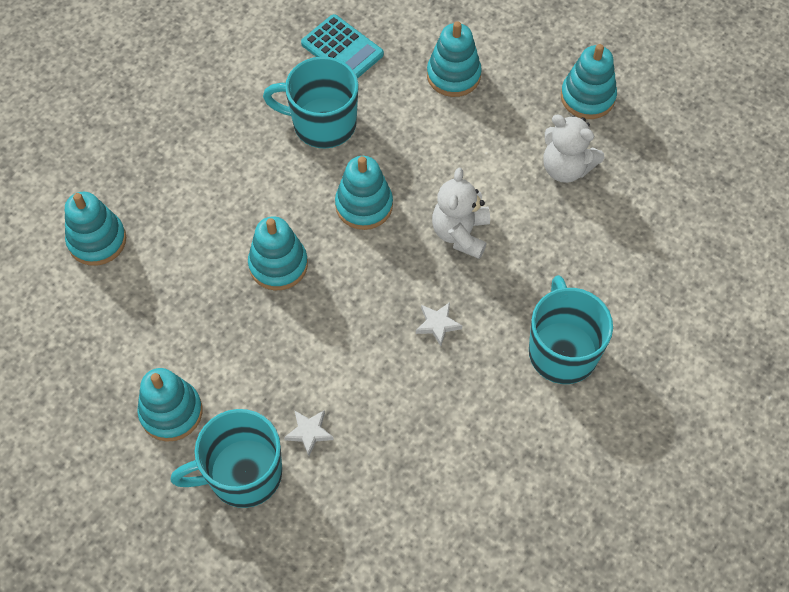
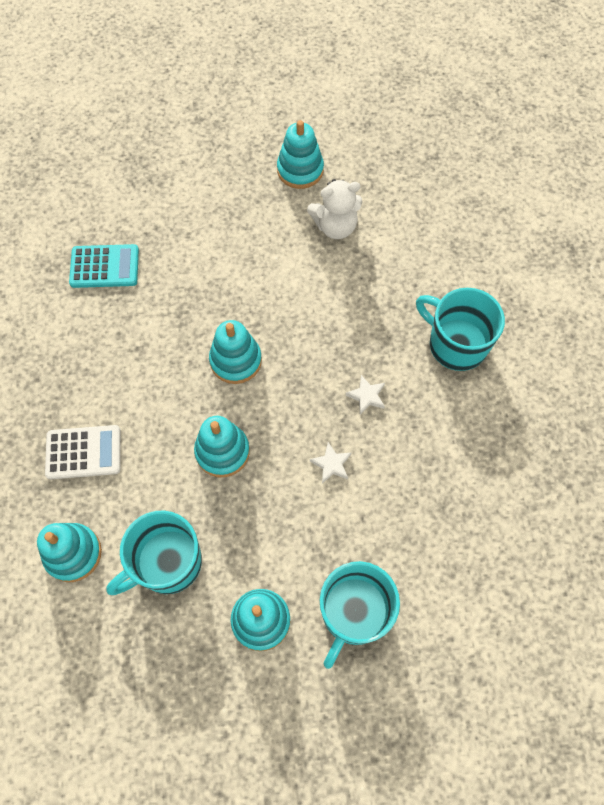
camera: 45 degrees left, 5 degrees up
(180, 175) = (83, 452): none -> white calculator
(309, 432) = (365, 543): white star -> white star (331, 464)
(322, 124) = (147, 329): turquoise mug -> turquoise mug (167, 563)
(453, 75) = (200, 224): turquoise stacking toy -> none
(460, 233) = (317, 324): white teddy bear -> none

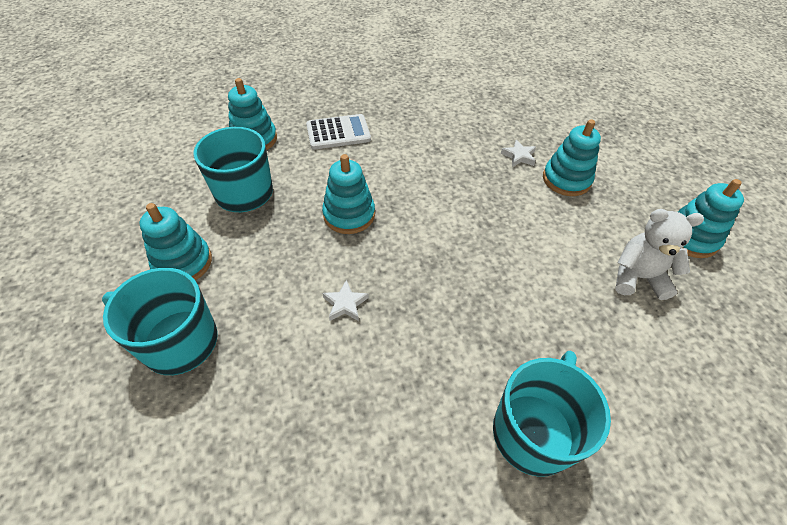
camera: 80 degrees right, 15 degrees down
(83, 452) = (338, 132): white calculator -> white calculator turned 90 degrees counterclockwise
(104, 266) = (506, 120): turquoise calculator -> none
(236, 360) = (444, 213): turquoise stacking toy -> turquoise stacking toy (566, 179)
(335, 226) = (637, 277): white teddy bear -> white teddy bear turned 120 degrees clockwise
(366, 396) = (432, 330): white star -> white star (519, 156)

